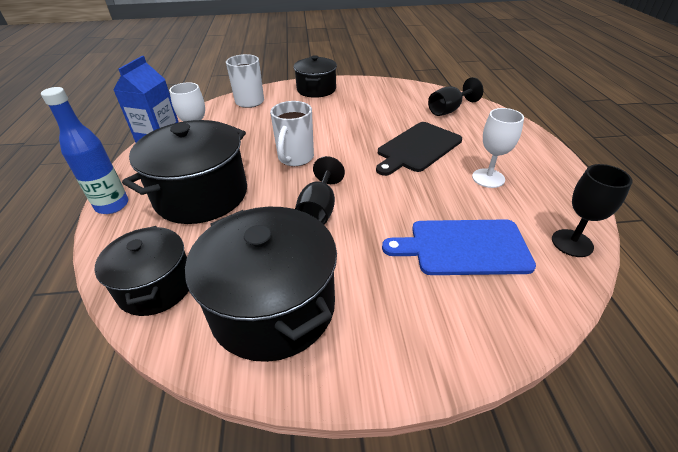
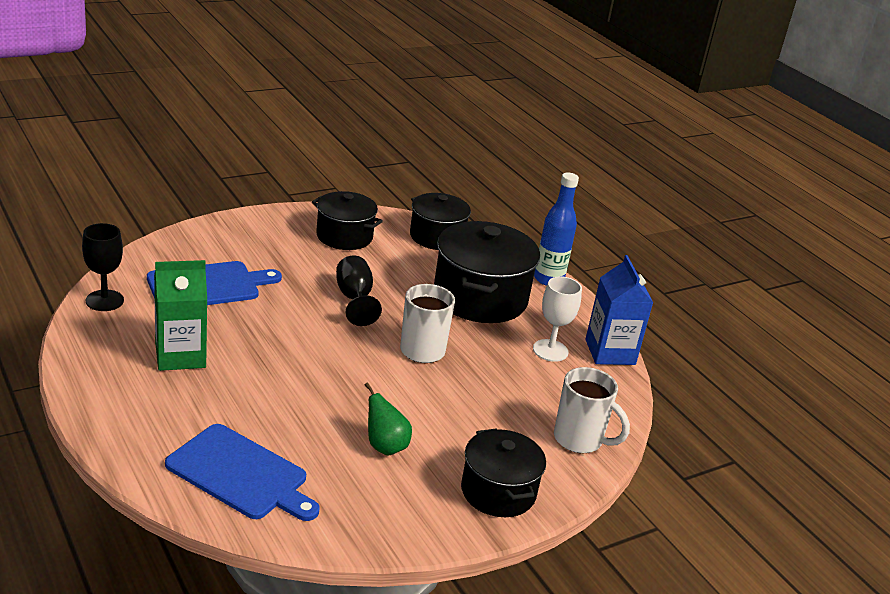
camera: 150 degrees right, 10 degrees down
(273, 307) = (344, 236): black pot -> black pot, size x0.63
(362, 111) = (385, 446): none -> green pear
(417, 148) = (275, 387): black cutting board -> none
(449, 110) = (241, 474): black goblet -> blue cutting board
(488, 178) = (180, 355): white goblet -> green carton

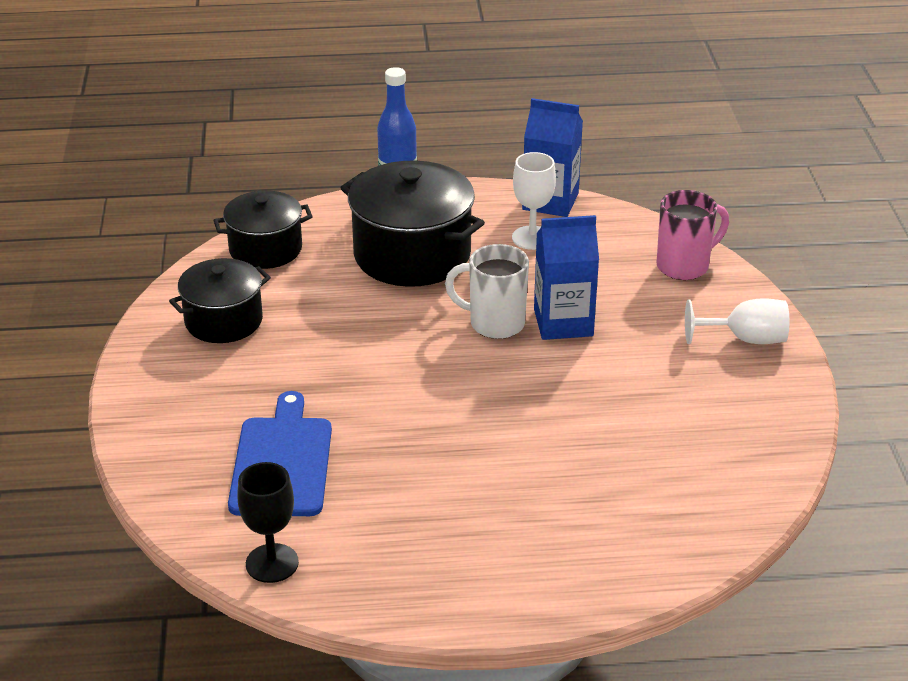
camera: 60 degrees left, 5 degrees up
(180, 355) = (429, 514): green carton -> none
(241, 474) = (669, 507): blue cutting board -> none
(354, 299) = (371, 347): black goblet -> none
(385, 446) = (654, 394): green pear -> none
(448, 383) = (563, 322): none -> blue carton
(498, 491) = (745, 339): black pot -> white goblet
(580, 440) = (684, 266): white mug -> pink mug

